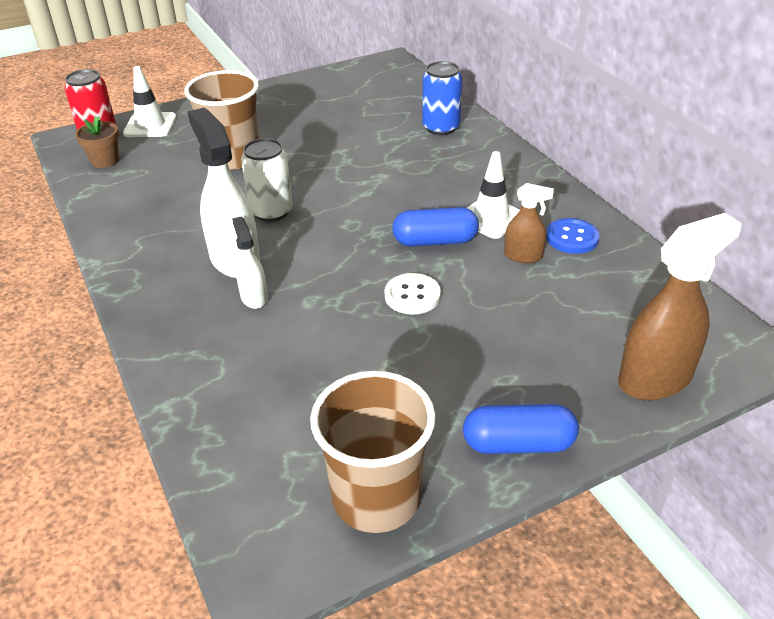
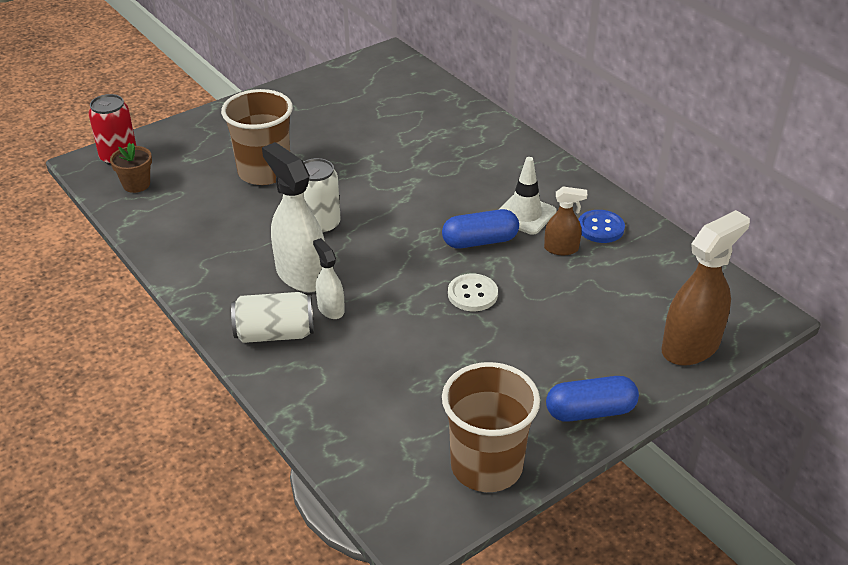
camera: 10 degrees left, 0 degrees up
(150, 125) = (168, 143): white traffic cone -> none
(185, 318) = (275, 333): none -> white can
(441, 128) = (457, 125): blue can -> none

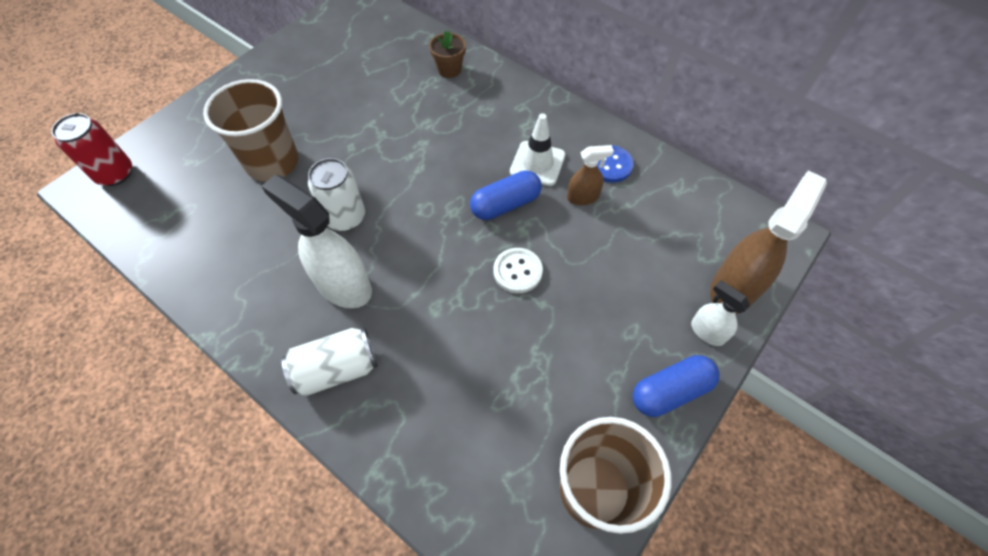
camera: 15 degrees left, 20 degrees up
(136, 184) = (142, 205): brown flower pot -> brown flower pot (449, 69)
(330, 309) = (385, 322): white spray bottle -> white spray bottle (707, 331)

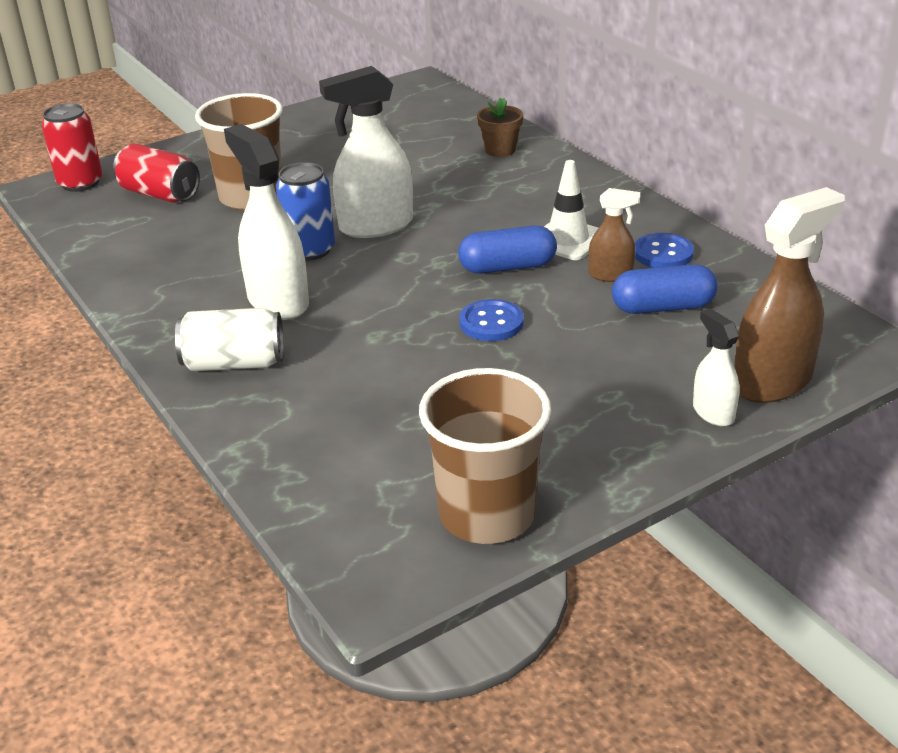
camera: 20 degrees right, 25 degrees down
(192, 174) = (160, 194): none -> red can
(346, 217) = (310, 250): white can -> blue can
(387, 178) = (375, 226): none -> white spray bottle
(517, 271) = (491, 323): white button -> blue button
(670, 391) = (632, 453): blue capsule -> blue capsule (663, 307)

